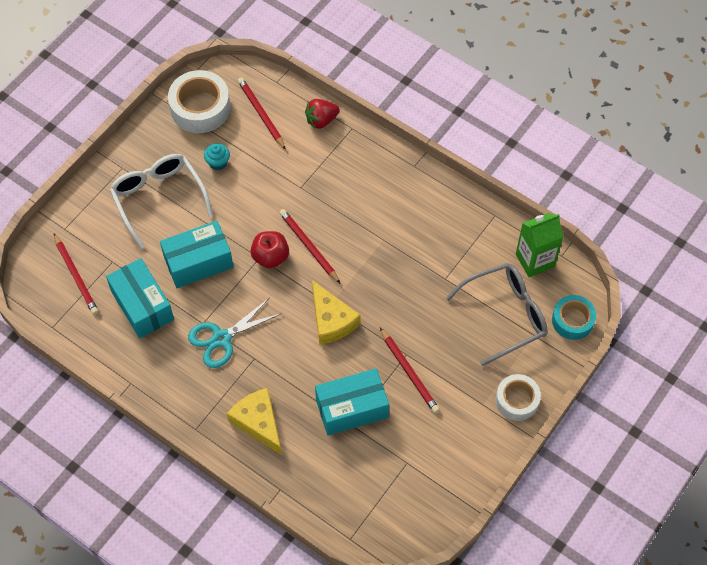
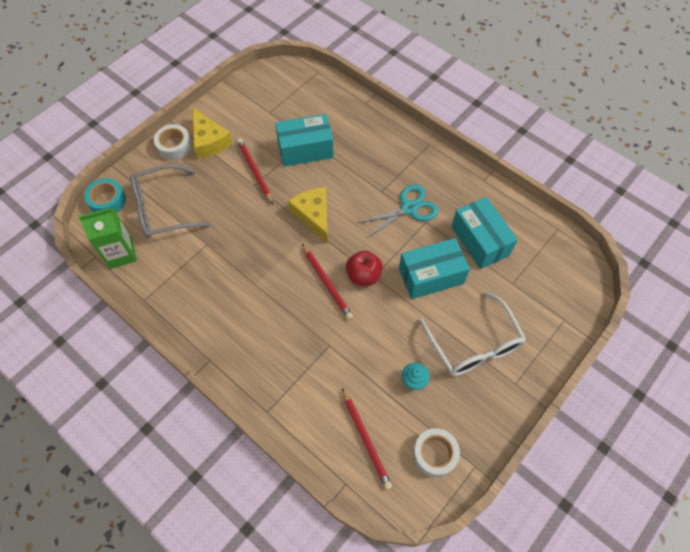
camera: 175 degrees left, 0 degrees up
(76, 276) = (544, 272): red pencil -> none
(200, 108) = (435, 454): white tape -> white tape, size x0.65
(258, 422) = (380, 145): yellow cheese -> yellow cheese (209, 141)
(321, 120) = (299, 425): red strawberry -> none

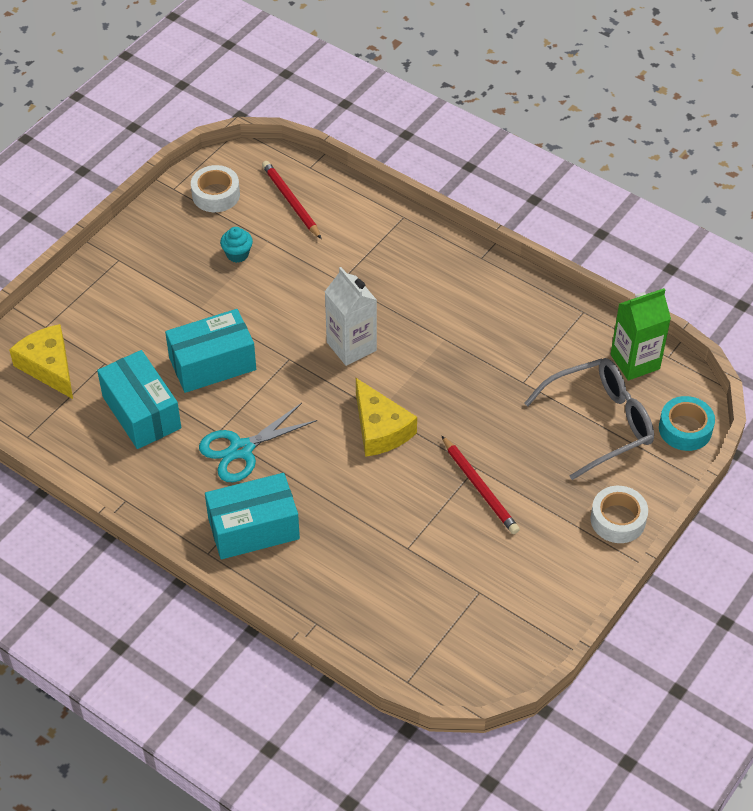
camera: 175 degrees right, 10 degrees down
(209, 141) = (565, 532): yellow cheese -> yellow cheese (49, 367)
(305, 149) = (407, 529): turquoise box -> turquoise box (253, 528)
(326, 283) = (351, 346): red pencil -> white carton
(363, 276) = (303, 358): red apple -> none
(474, 345) = (163, 293): white glasses -> none

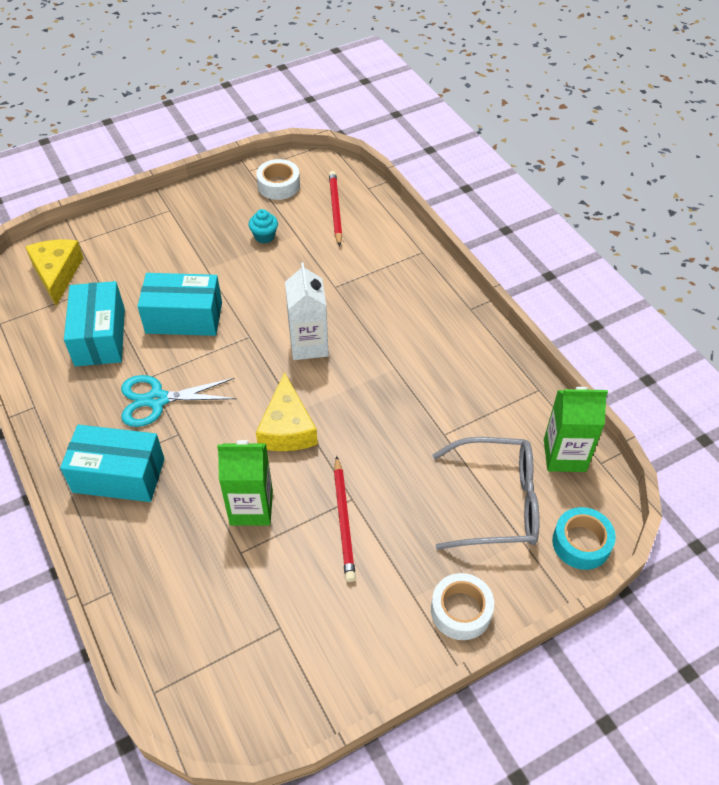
camera: 25 degrees right, 0 degrees up
(393, 508) = (251, 507): none -> green carton

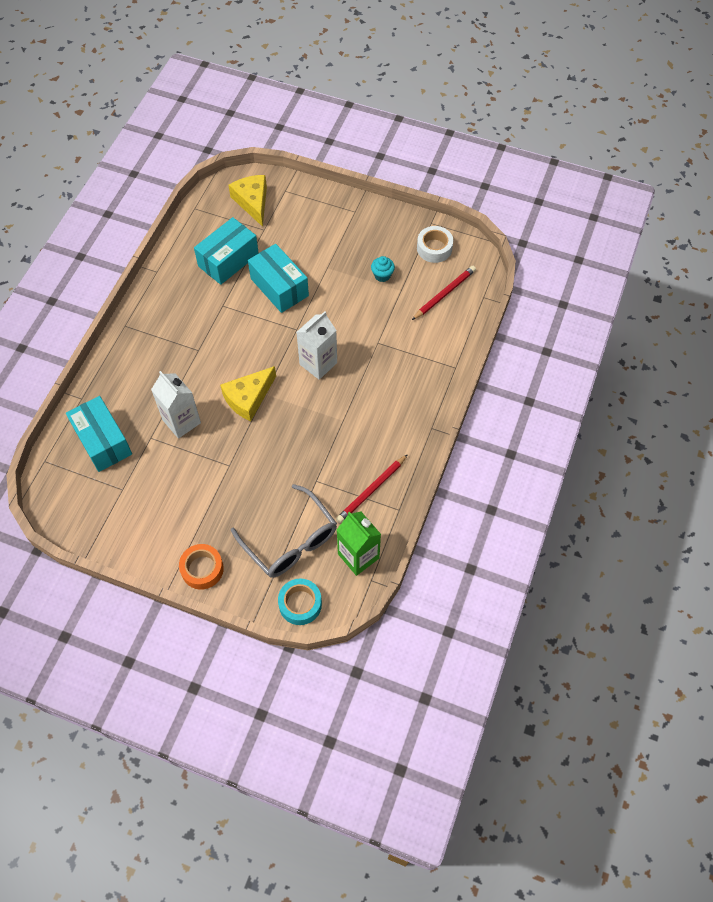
camera: 50 degrees right, 10 degrees up
(57, 274) = (252, 202): yellow cheese -> yellow cheese turned 60 degrees counterclockwise
(119, 475) = (149, 345): turquoise box -> turquoise box (103, 441)
(157, 400) = (211, 322): turquoise scissors -> none
(251, 507) = (181, 421): green carton -> white carton
(343, 520) = (211, 471): red pencil -> red pencil (371, 490)
(461, 611) = (202, 569): white tape -> orange tape

